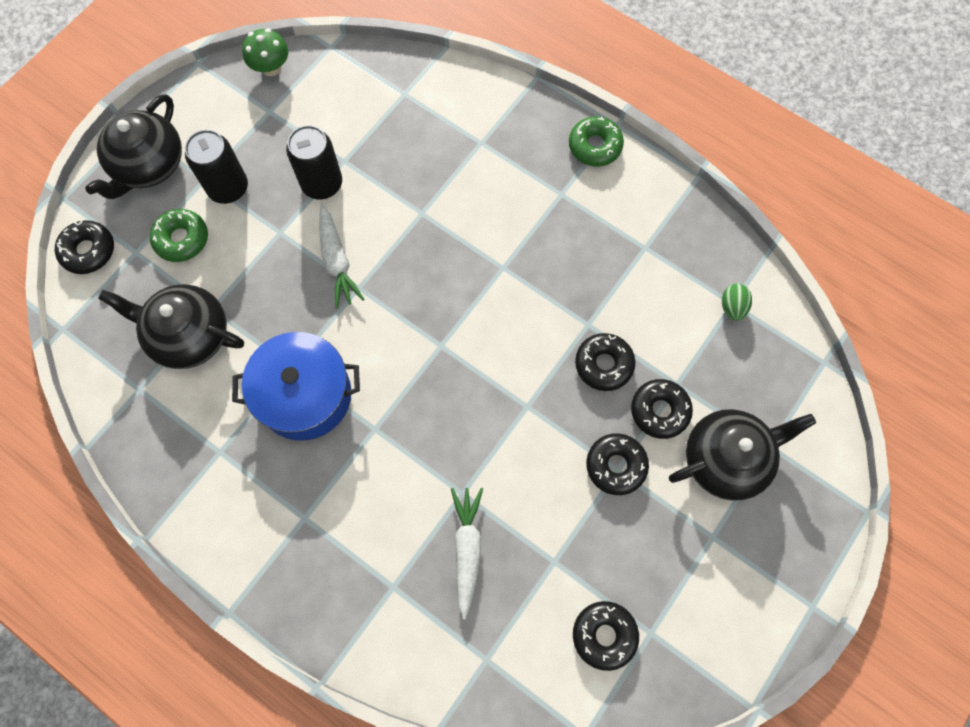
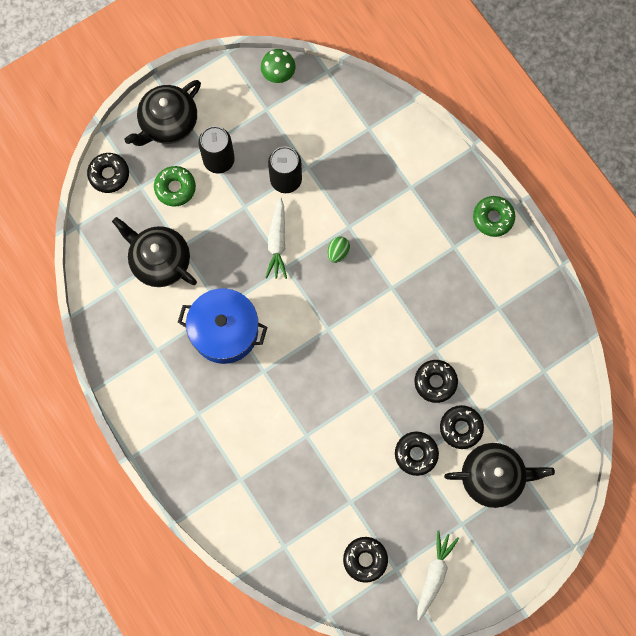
camera: 20 degrees right, 5 degrees up
(467, 549) = (296, 473): white carrot -> white carrot (434, 574)
(732, 307) = (542, 373): green egg -> green egg (338, 252)

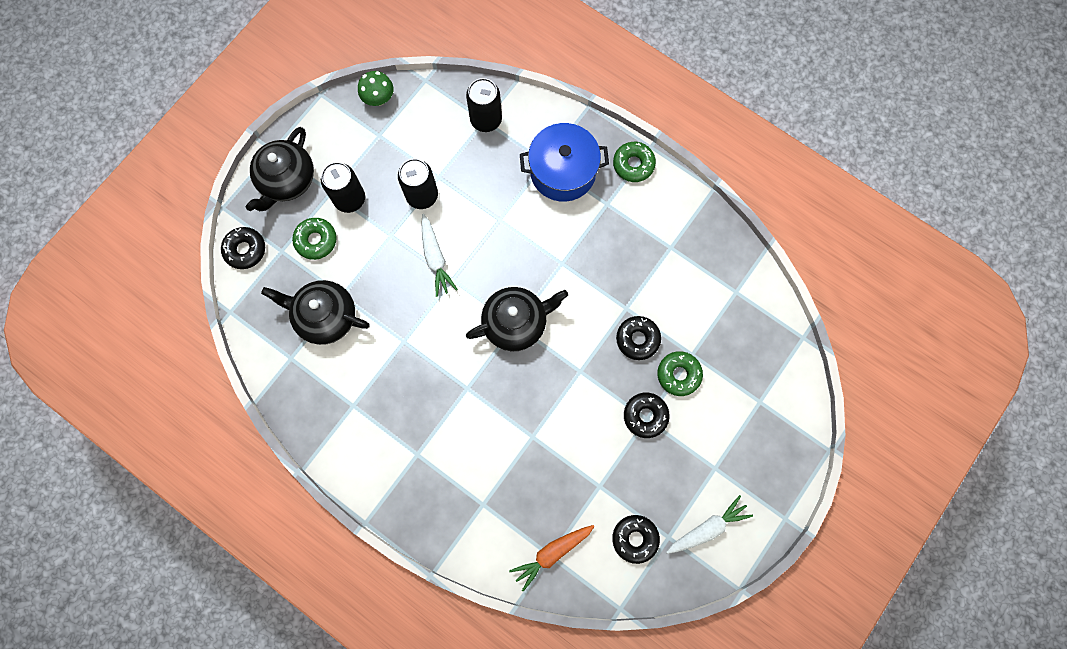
camera: 20 degrees left, 0 degrees up
(224, 331) = (414, 363): blue pot -> blue pot (563, 171)
(286, 545) = (552, 553): none -> orange carrot
(338, 252) = (498, 247): green egg -> none
(370, 128) = (486, 119): none -> black can
(434, 574) = (707, 528): white carrot -> white carrot turned 60 degrees clockwise
(461, 428) = (678, 374): black donut -> green donut
(492, 476) = (727, 411): black teapot -> black teapot (516, 323)

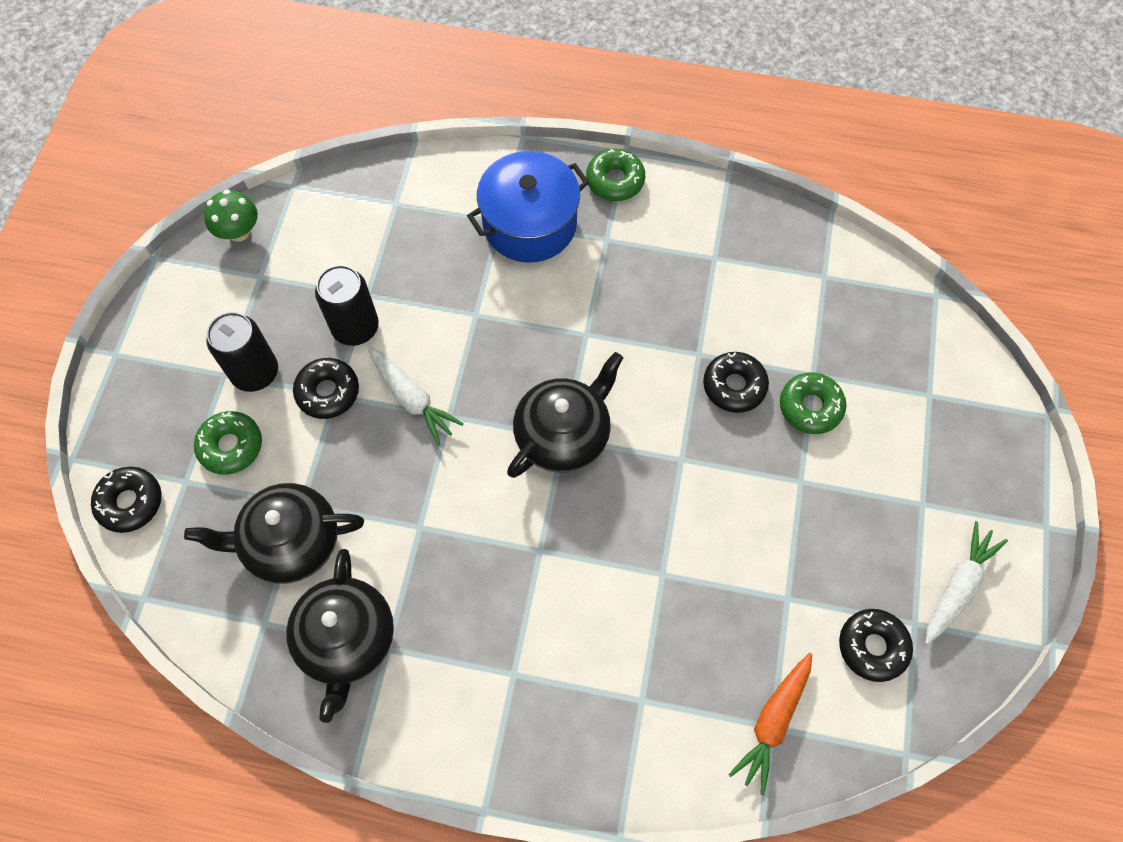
camera: 25 degrees left, 10 degrees down
(287, 180) = (153, 385): black teapot -> black teapot (347, 640)
(486, 119) = (397, 202): black can -> none
(645, 416) = (797, 478): black donut -> black donut (328, 392)

